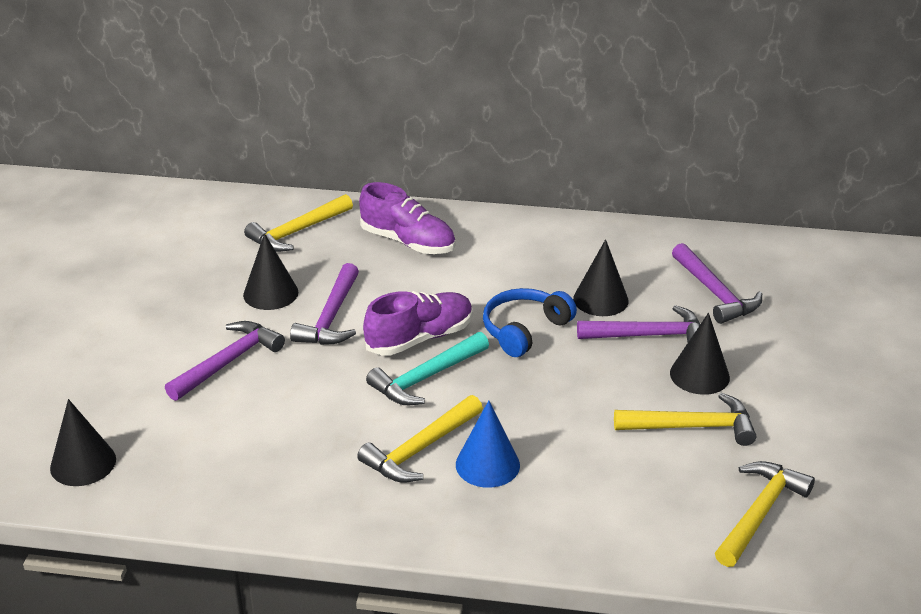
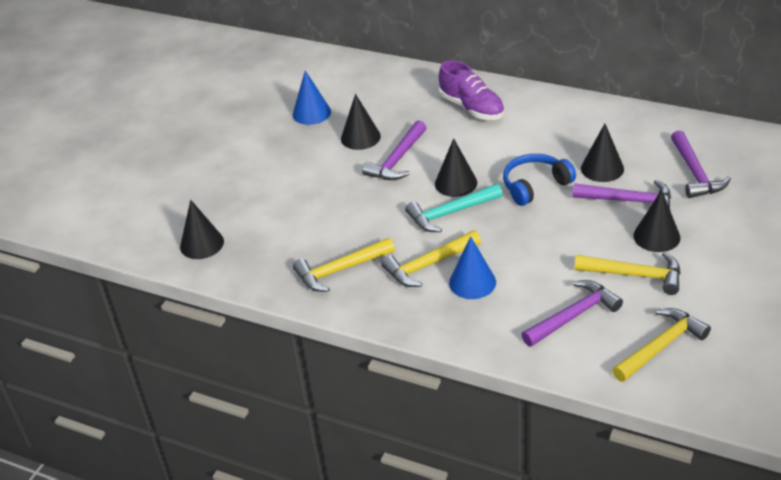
camera: 20 degrees right, 5 degrees up
(192, 268) = (311, 113): none -> blue cone
(228, 362) = (316, 185): purple hammer -> purple hammer (573, 316)
(297, 232) = (393, 92): yellow hammer -> yellow hammer (340, 270)
(420, 338) = (456, 183): purple shoe -> black cone

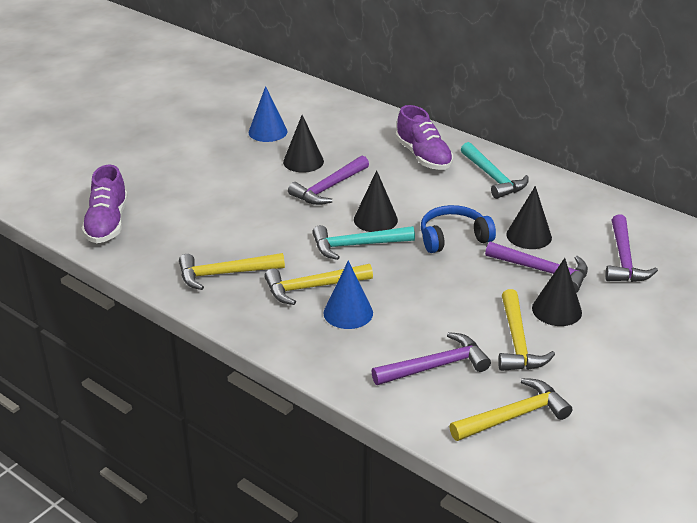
camera: 10 degrees right, 5 degrees down
(202, 244) = (107, 223): black cone -> purple shoe
(545, 116) = (493, 177): none -> turquoise hammer
(635, 275) = (517, 342): yellow hammer -> yellow hammer turned 60 degrees clockwise

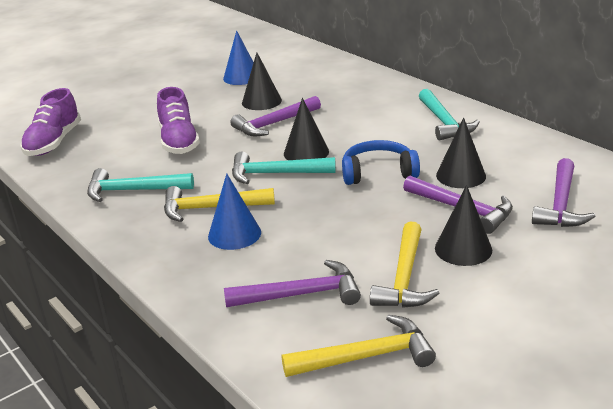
camera: 15 degrees right, 5 degrees down
(225, 274) = (133, 190): yellow hammer -> turquoise hammer
(423, 156) = (381, 102): purple shoe -> purple shoe (179, 141)

